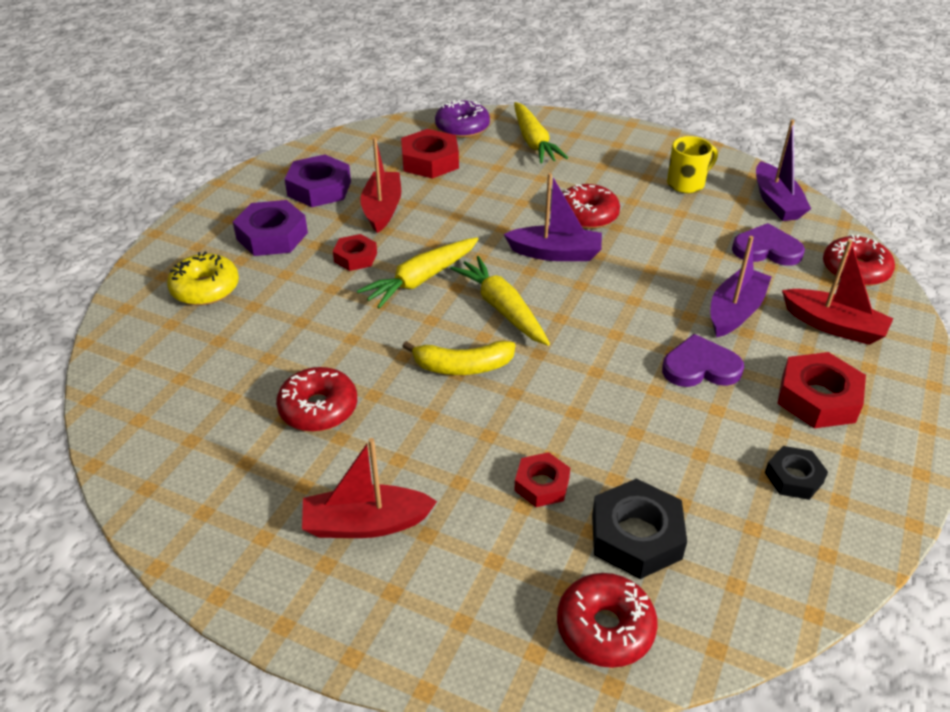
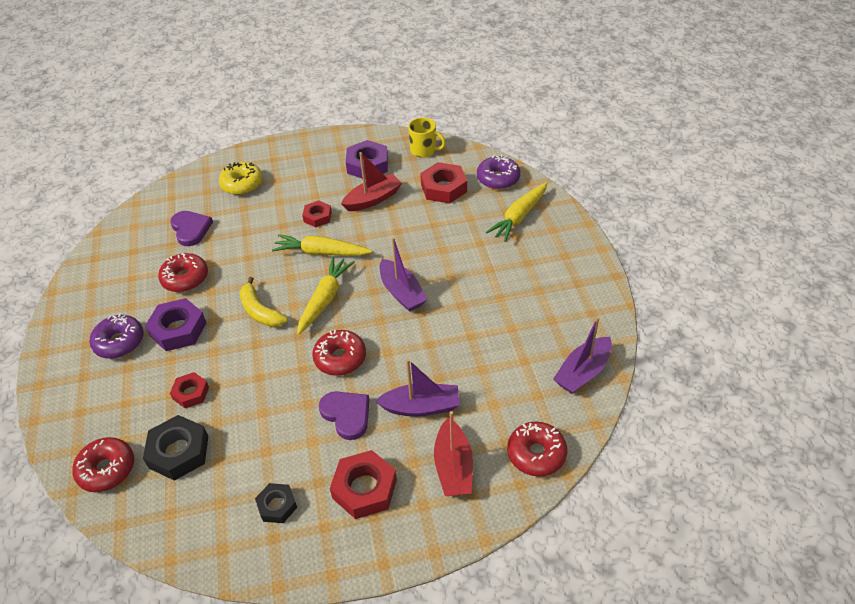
camera: 55 degrees right, 5 degrees up
(272, 236) = (307, 177): purple nut -> purple nut (178, 329)
(366, 523) = (119, 342): red boat -> purple donut
(587, 215) = (458, 285): red donut -> red donut (340, 358)
(686, 183) = (553, 314): yellow mug -> yellow mug (424, 150)
(766, 249) = (512, 393): purple heart -> purple heart (191, 229)

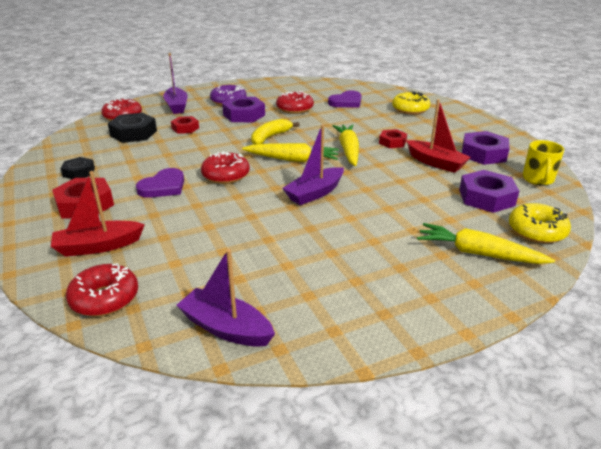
camera: 75 degrees right, 15 degrees down
(421, 407) = (171, 220): purple boat -> purple boat (176, 106)
(443, 188) = (486, 197): red nut -> purple nut
(498, 178) = (536, 231): purple donut -> yellow donut

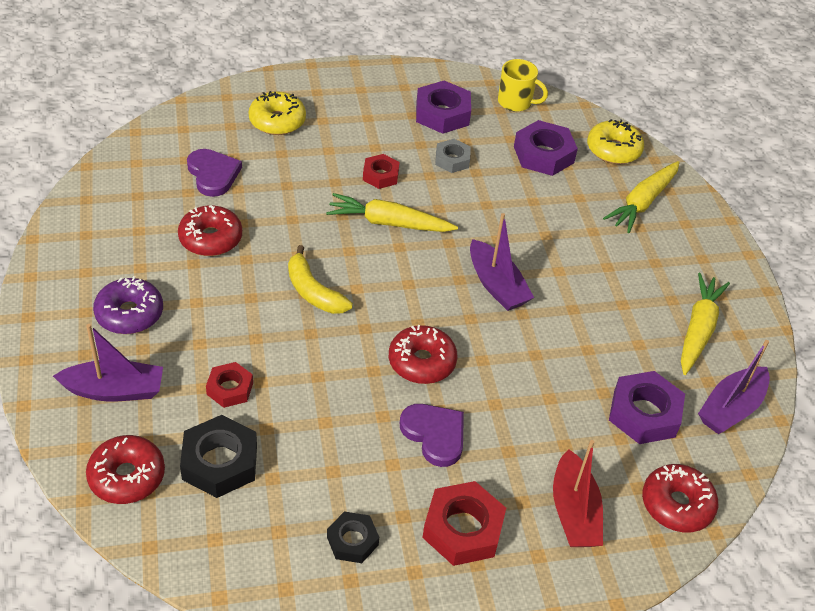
camera: 80 degrees left, 15 degrees up
(244, 115) = (206, 305): purple nut -> purple nut (644, 413)
(292, 159) = (397, 284): yellow carrot -> yellow carrot (698, 330)
(435, 163) = (452, 160): red boat -> grey nut

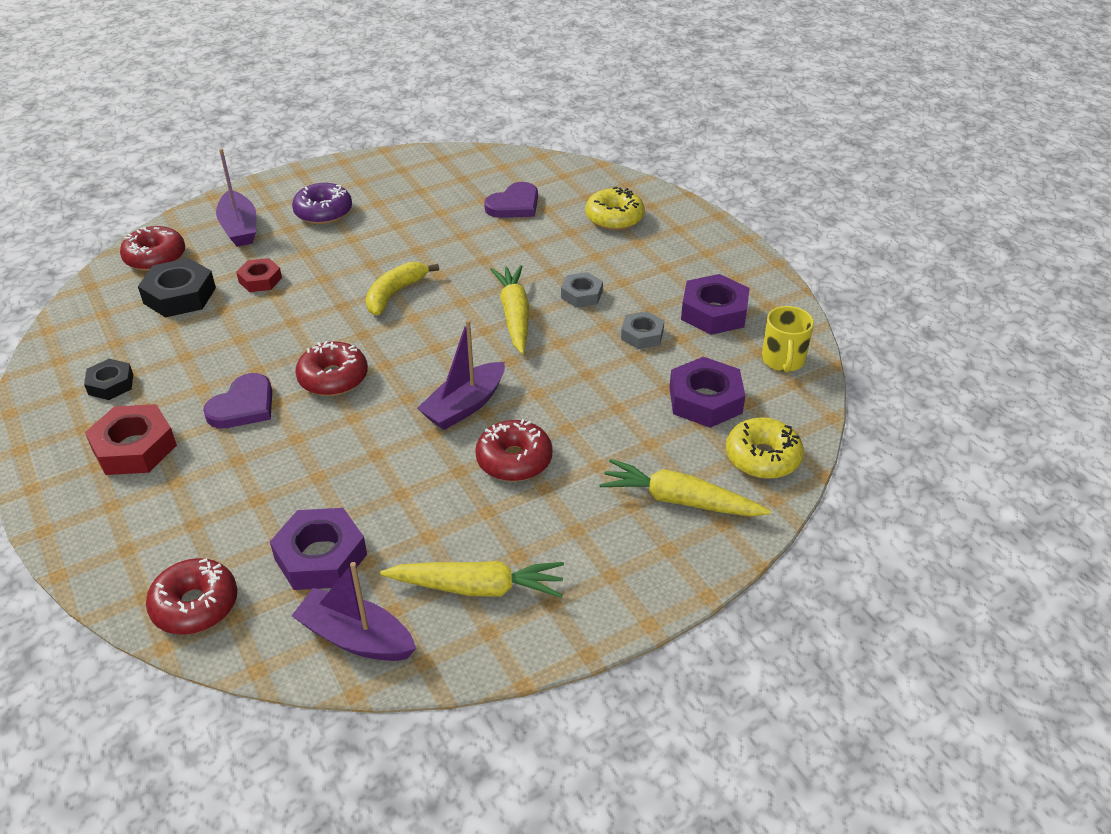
camera: 75 degrees right, 5 degrees down
(210, 238) = (431, 225): red donut -> red donut (514, 460)
(380, 175) = (581, 294): red nut -> grey nut
(574, 512) = (169, 521): red boat -> none

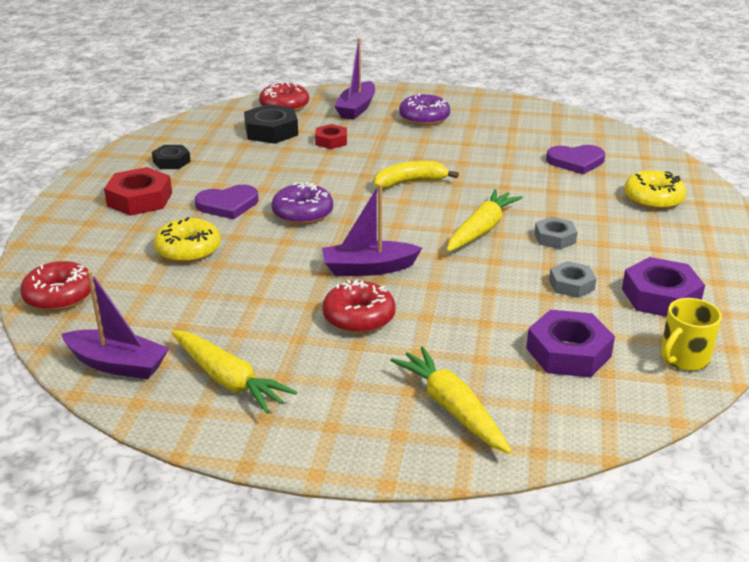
camera: 40 degrees right, 10 degrees down
(320, 556) = (159, 308): purple nut -> none
(333, 378) = (302, 213): red donut -> purple donut
(356, 638) = (117, 364): purple boat -> purple boat turned 135 degrees clockwise
(762, 457) = (567, 417): yellow donut -> yellow donut (188, 250)

